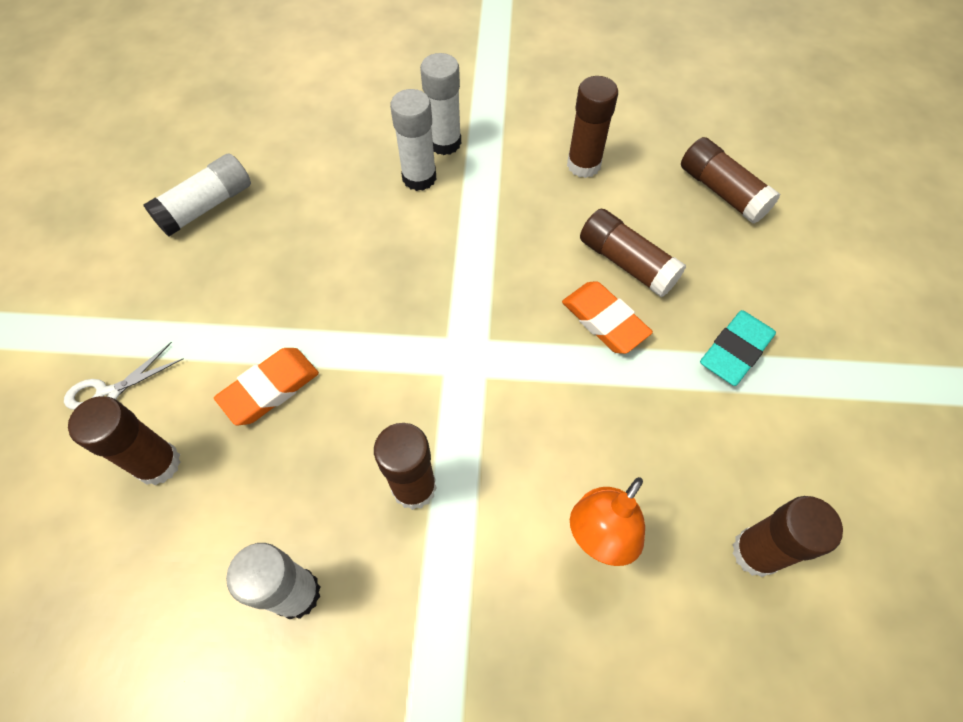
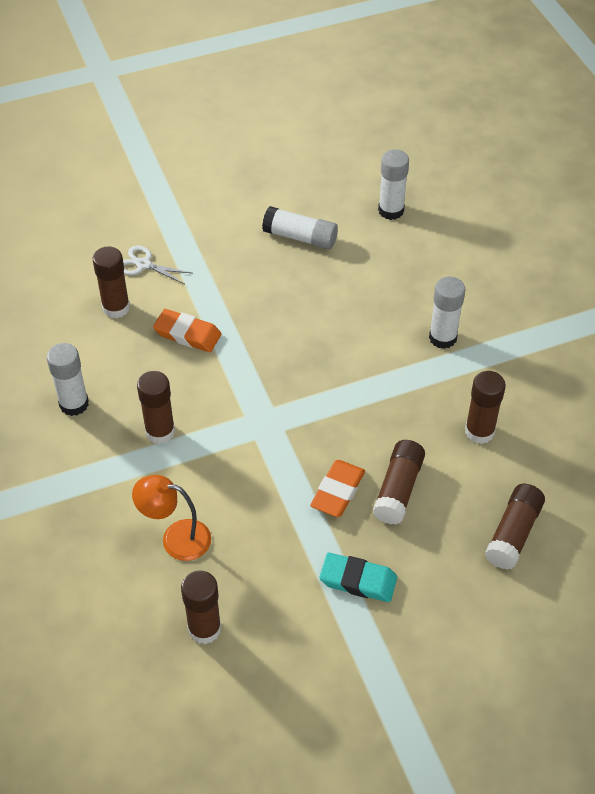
camera: 65 degrees right, 10 degrees down
(419, 178) = (399, 337): white glue stick -> white glue stick (391, 210)

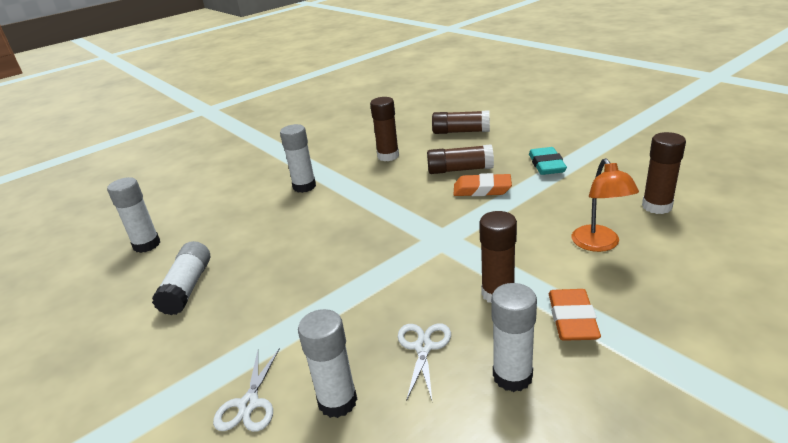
camera: 105 degrees left, 20 degrees down
(116, 308) = (337, 401): brown glue stick -> white glue stick
(133, 365) = (423, 347): none -> white scissors
(187, 334) = (357, 321): orange eraser -> orange eraser (572, 319)

